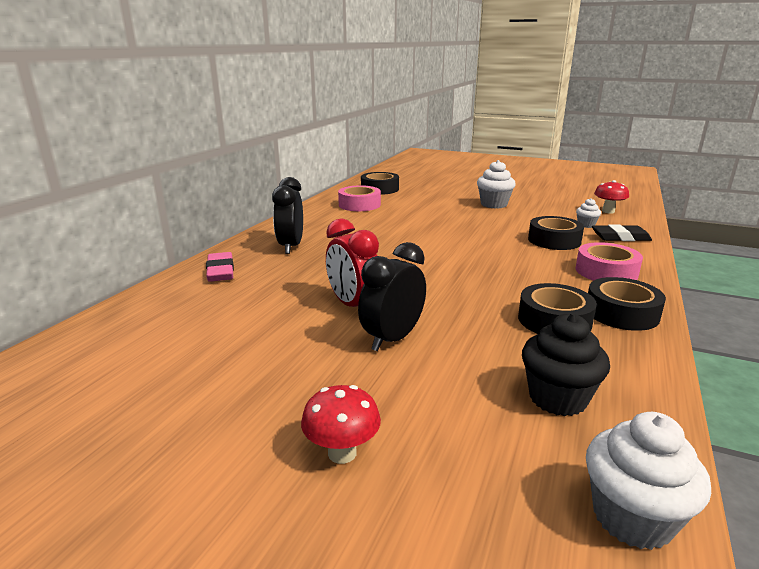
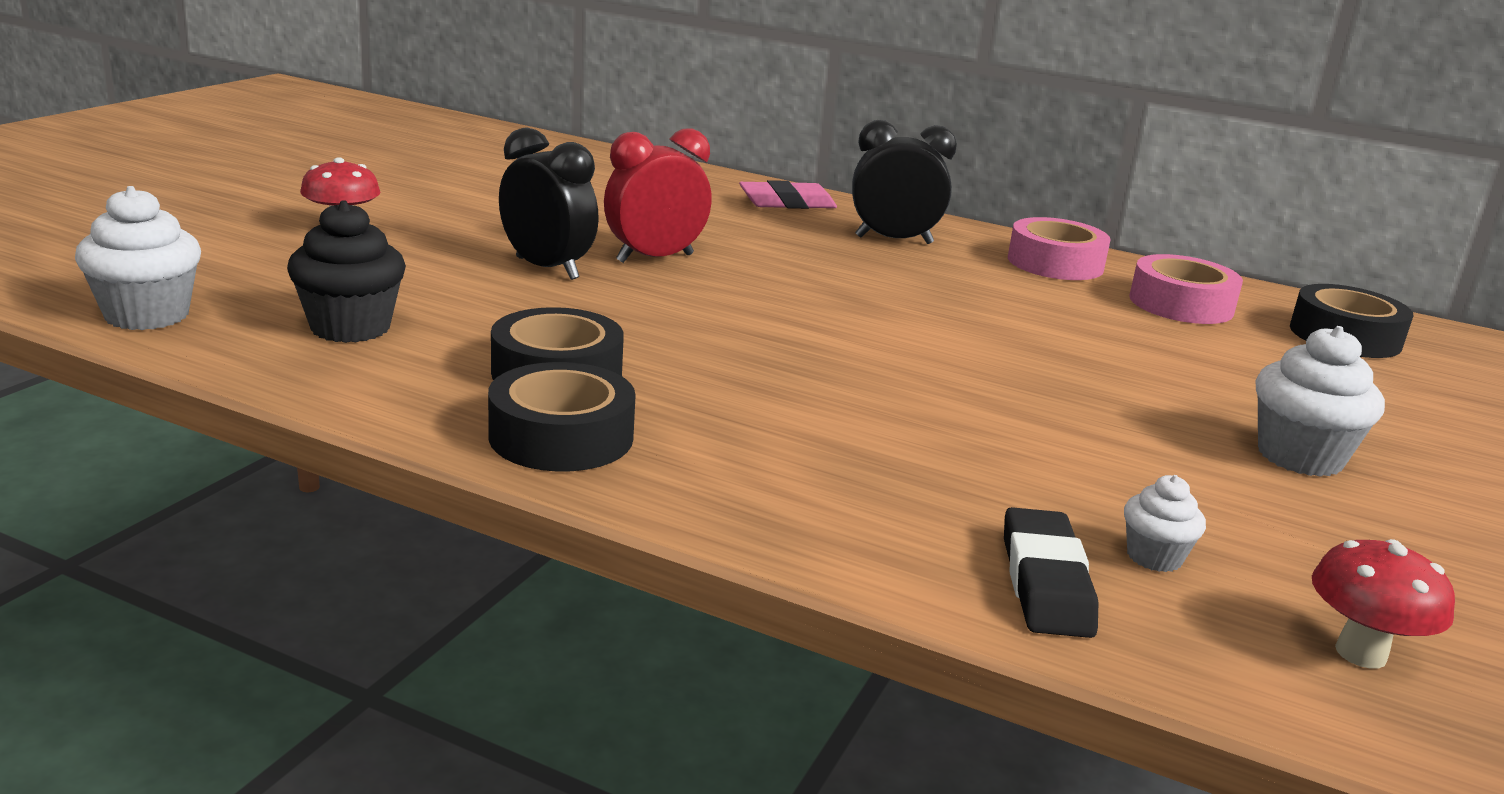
camera: 90 degrees right, 0 degrees up
(554, 240) = (987, 471): black tape -> none
(606, 271) = (771, 481): pink tape -> pink tape (1055, 263)

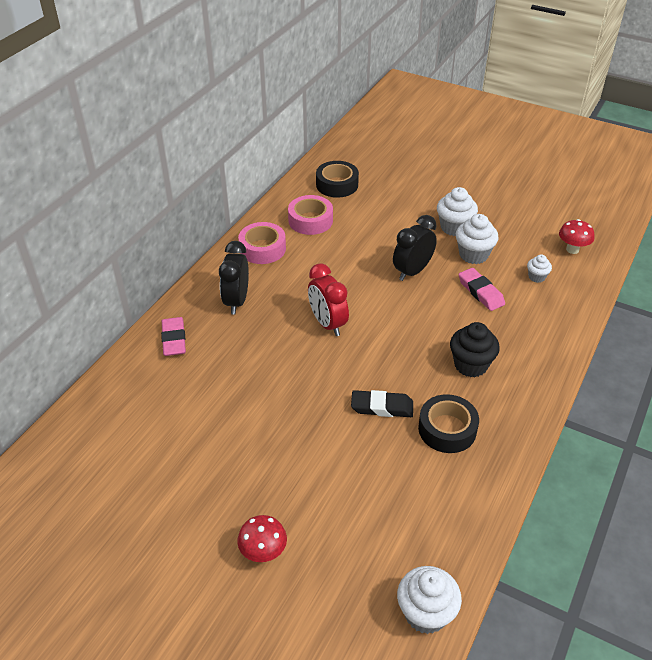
camera: 85 degrees left, 20 degrees up
(350, 328) = (417, 516): black cupcake -> black cupcake (470, 365)
(547, 268) = (312, 443): black clock -> black clock (412, 271)
(561, 436) = (507, 423): black tape -> none
(655, 258) = (286, 398): red clock -> red clock (327, 324)
(1034, 461) = (480, 292): none -> pink eraser
(1045, 582) = (561, 303): black eraser -> black eraser (382, 407)
(1193, 470) = (473, 255): none -> white cupcake

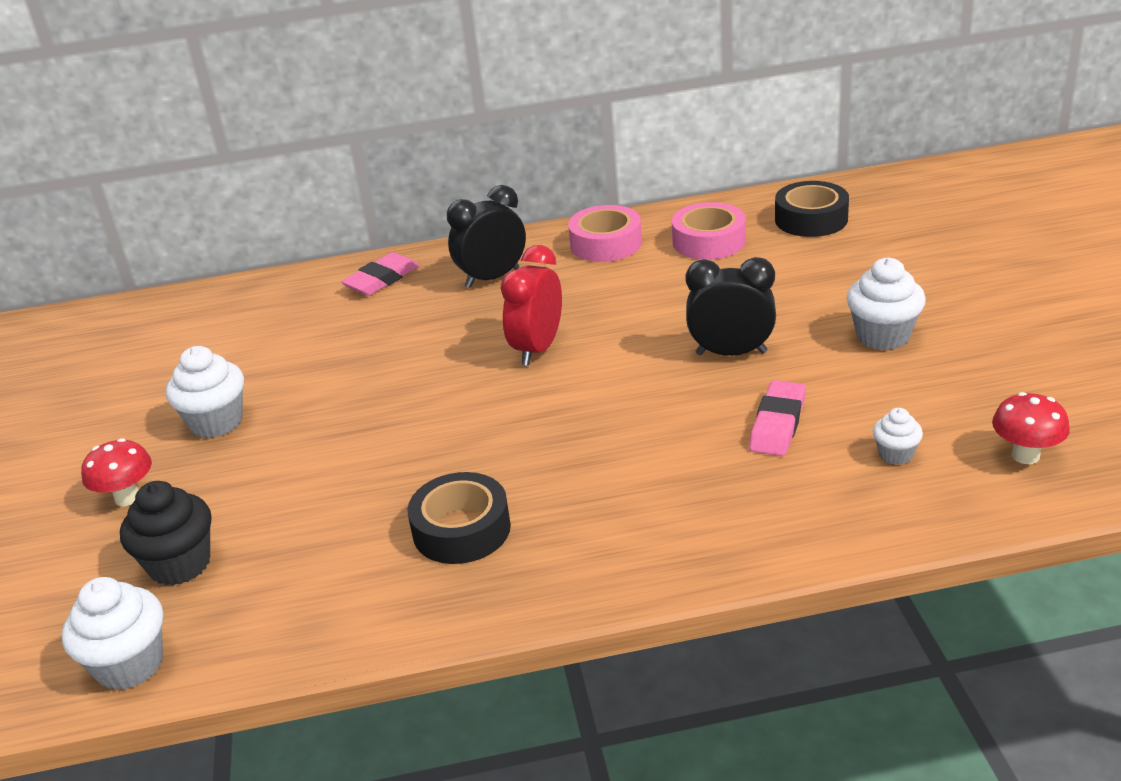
camera: 55 degrees right, 10 degrees down
(382, 407) = (441, 460): black eraser -> none
(470, 365) = (611, 489): black cupcake -> black cupcake (180, 564)
(473, 255) = (850, 379): white cupcake -> white cupcake (216, 422)

